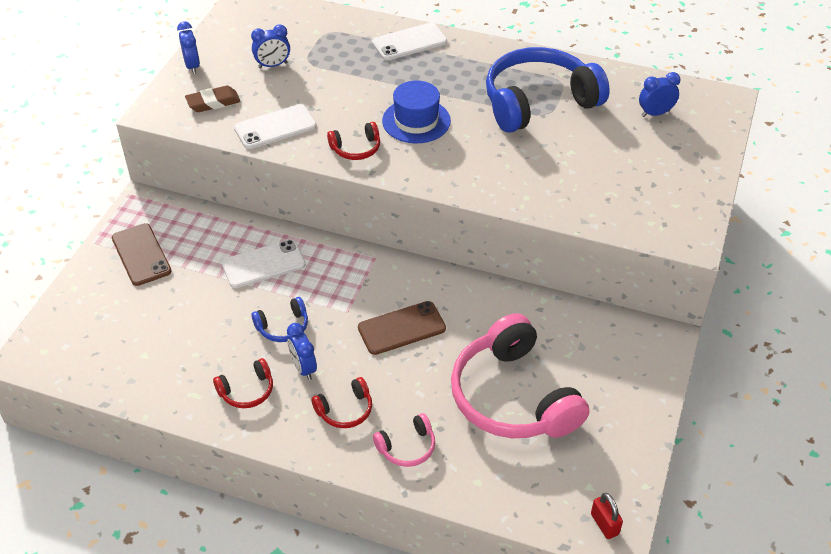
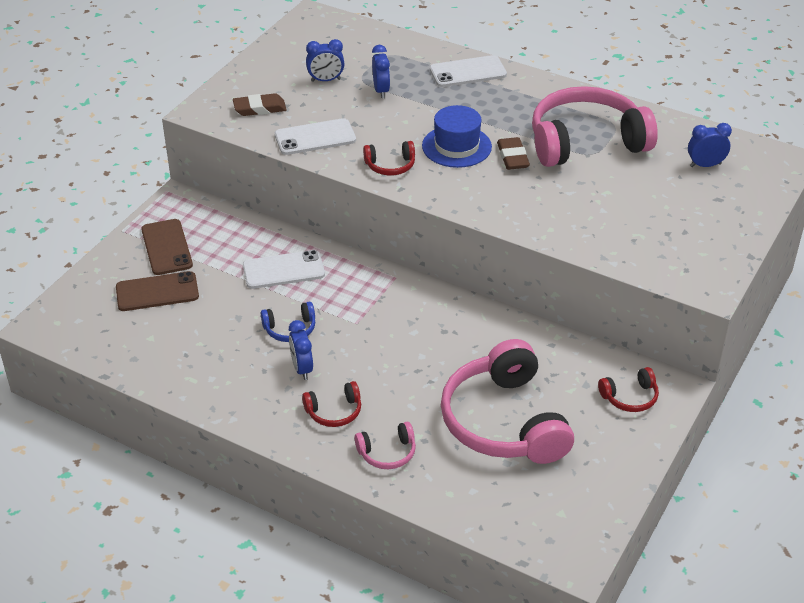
camera: 10 degrees right, 5 degrees down
(192, 66) = (246, 73): blue clock -> blue clock (381, 90)
(247, 391) = (242, 382): red headphones -> red headphones (630, 397)
(401, 328) = (407, 345): brown phone -> brown phone (157, 292)
(472, 126) = (512, 157): none -> brown eraser
(538, 102) = (586, 142): blue headphones -> pink headphones
(604, 524) = (568, 548): red padlock -> none

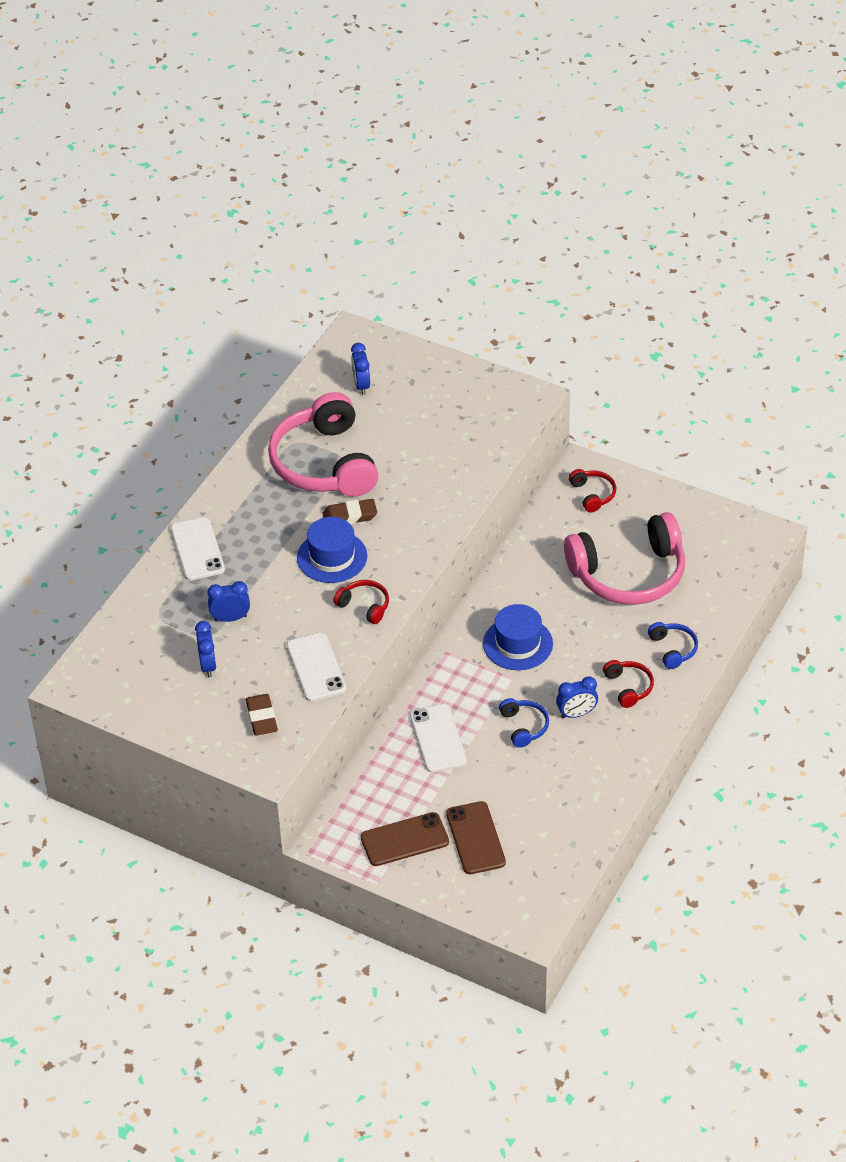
camera: 90 degrees left, 5 degrees up
(387, 453) = (673, 649): pink headphones -> blue headphones
(390, 165) = (364, 606): red headphones -> red headphones turned 45 degrees counterclockwise
(403, 328) = (518, 644): none -> blue hat

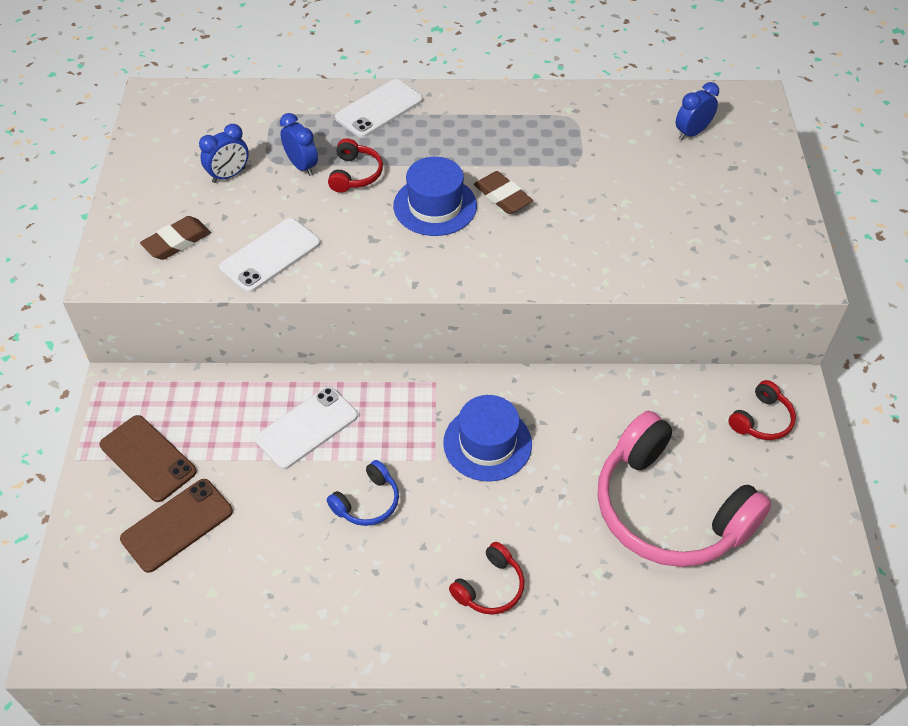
camera: 60 degrees right, 5 degrees up
(324, 463) = (561, 149): pink headphones -> none
(364, 606) = (381, 259): red headphones -> red headphones (355, 174)
(576, 714) = (416, 548): blue clock -> none
(673, 649) = (582, 611): blue headphones -> none

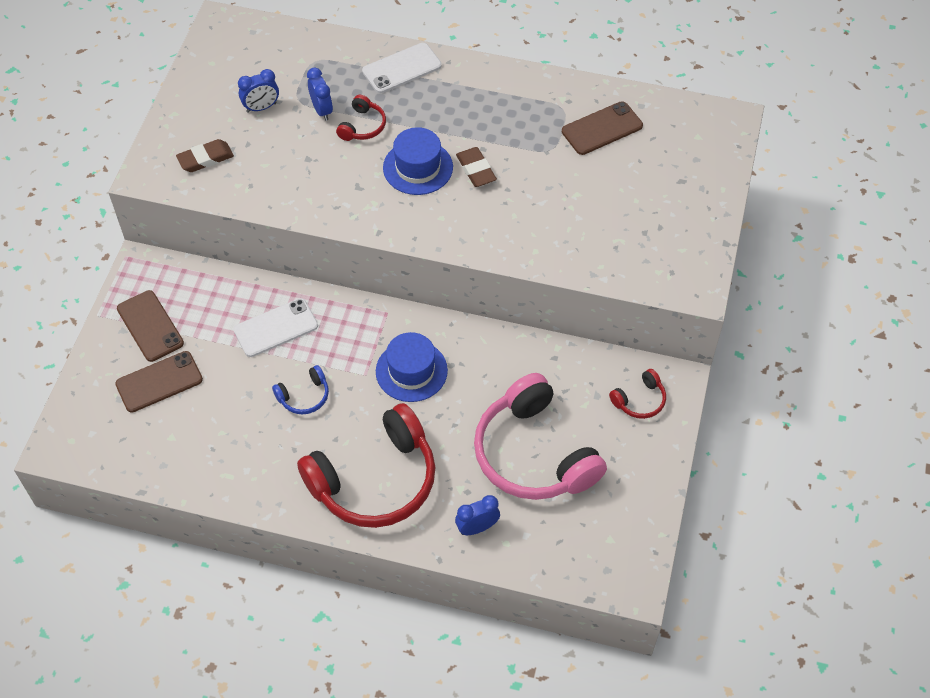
camera: 15 degrees right, 5 degrees up
(270, 255) = (274, 185): white phone -> none
(490, 587) = (375, 480): red headphones -> red headphones, size x2.33
(623, 131) = (602, 128): none -> brown phone
(691, 133) = (660, 142): blue clock -> blue clock (477, 527)

